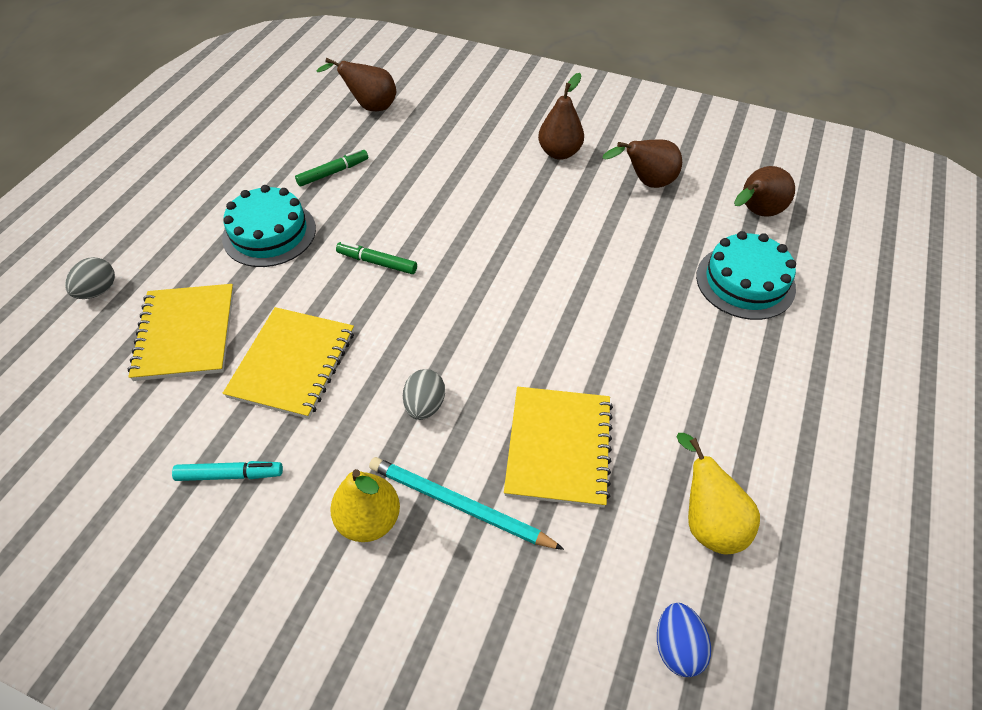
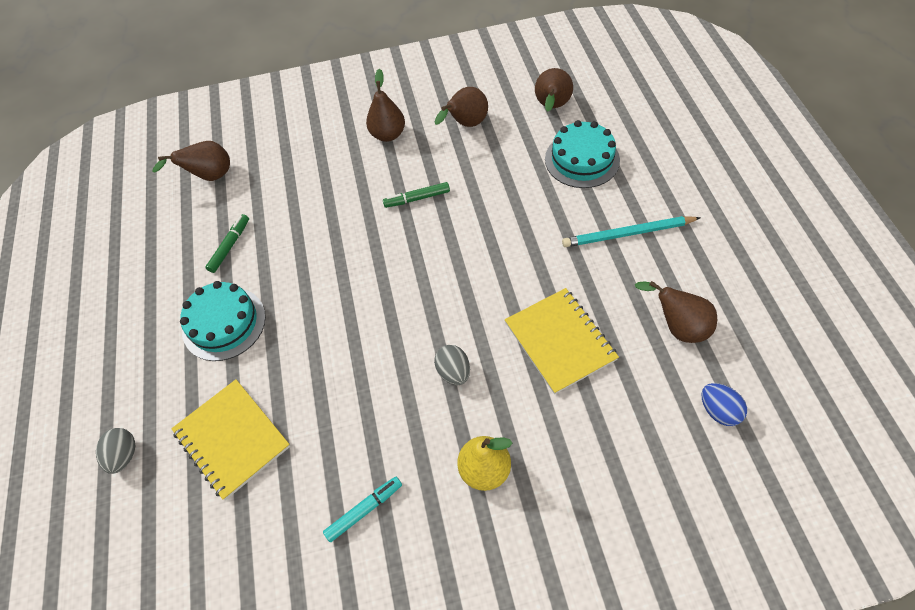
camera: 30 degrees left, 5 degrees up
(292, 364) = (335, 406): yellow notebook -> none
(377, 263) = (329, 294): green marker -> green marker (417, 198)
(460, 505) = (532, 420): turquoise pencil -> turquoise pencil (628, 234)
(707, 521) = (678, 327): yellow pear -> brown pear

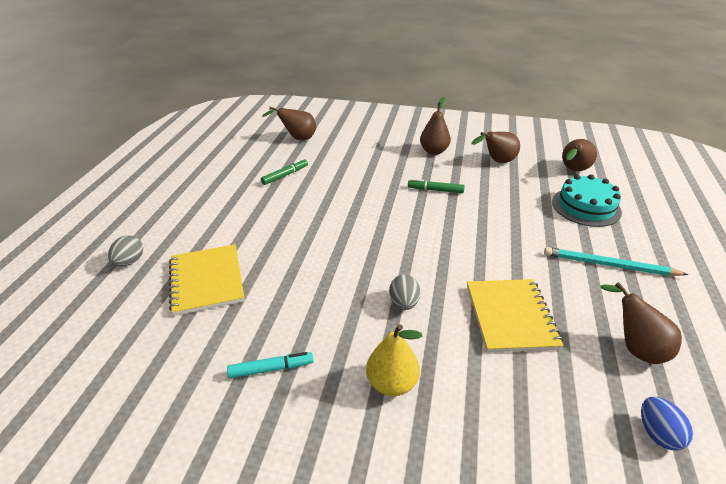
camera: 20 degrees right, 20 degrees down
(224, 323) = (251, 213): turquoise cake -> none

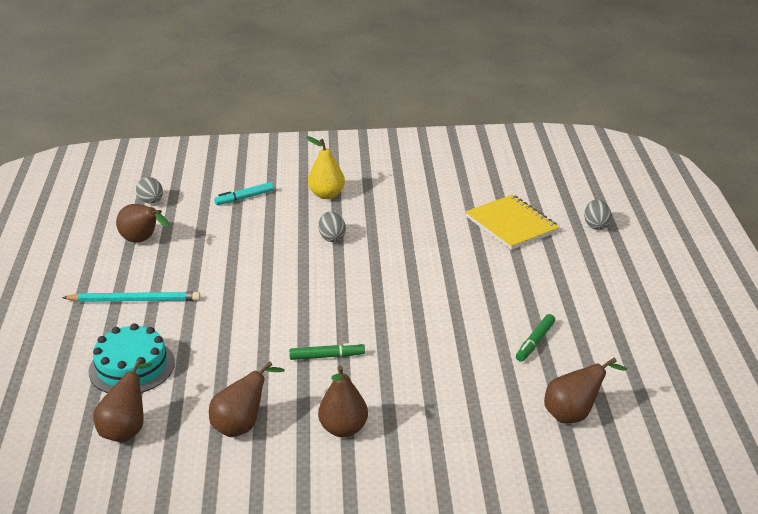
camera: 165 degrees right, 5 degrees down
(270, 369) = (414, 188): turquoise marker -> turquoise marker (245, 198)
(510, 316) = (240, 244): yellow notebook -> none
(658, 434) = (151, 201): blue egg -> grey egg

